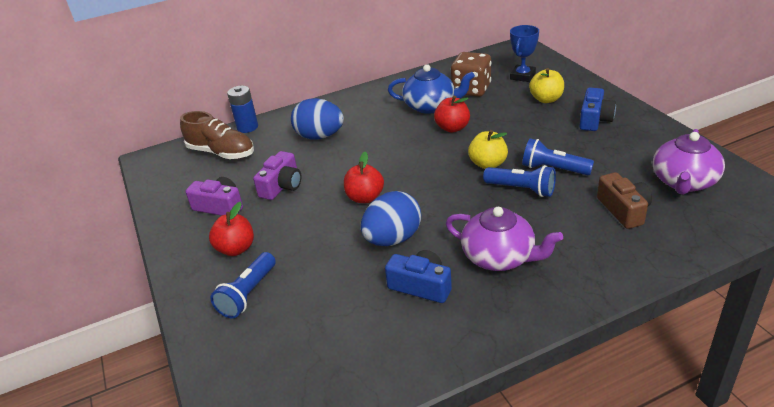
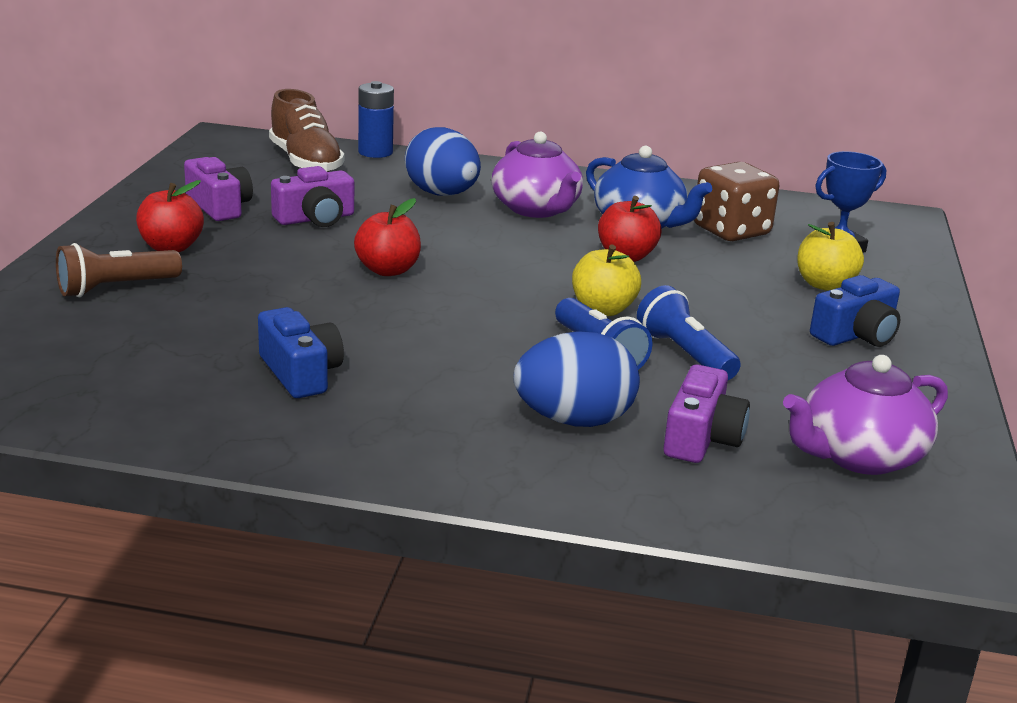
camera: 30 degrees right, 10 degrees down
(248, 294) = (115, 288): blue flashlight -> brown flashlight
(393, 239) = (348, 319): blue egg -> blue egg (574, 420)
(499, 257) = (441, 396): purple teapot -> purple teapot (536, 209)
(624, 210) = (701, 438): brown camera -> purple camera

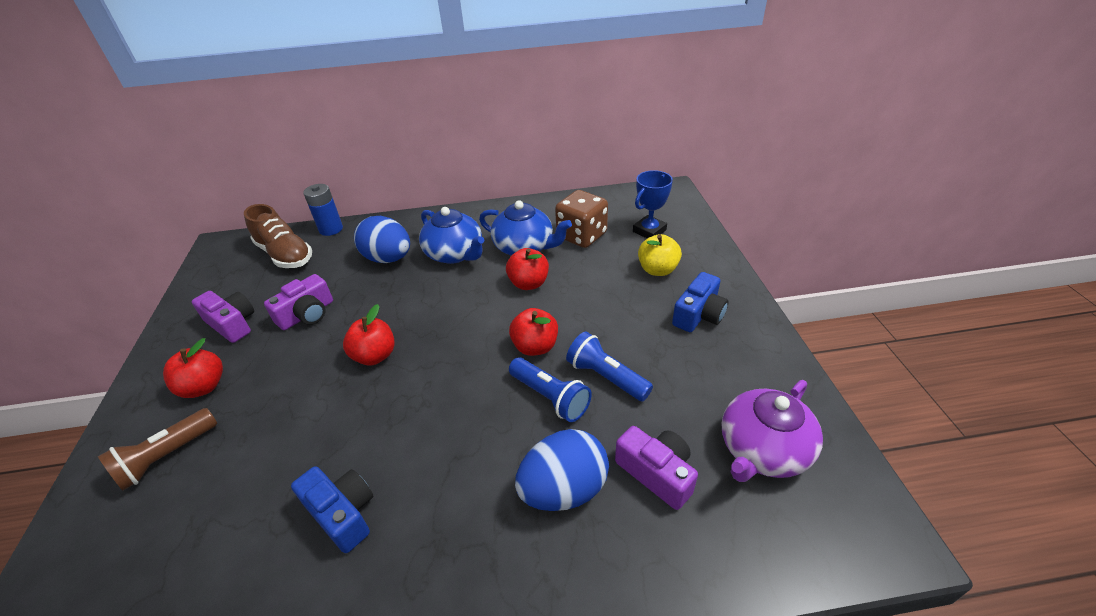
camera: 15 degrees left, 15 degrees up
(536, 209) = (455, 254): purple teapot -> blue teapot
(603, 309) = (535, 346): yellow apple -> red apple
(701, 438) = (656, 473): purple camera -> purple camera turned 45 degrees counterclockwise

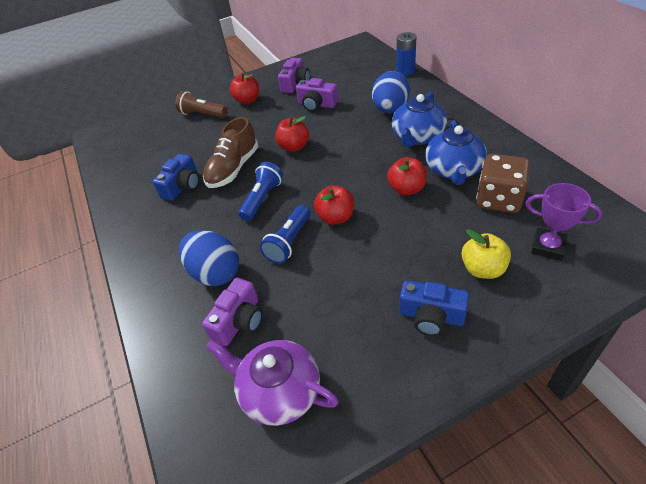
camera: 75 degrees right, 5 degrees up
(285, 254) = (366, 69): brown shoe -> brown shoe (233, 168)
(606, 377) = (321, 268): blue flashlight -> blue flashlight (262, 199)
(649, 231) = (548, 247): blue trophy -> purple trophy

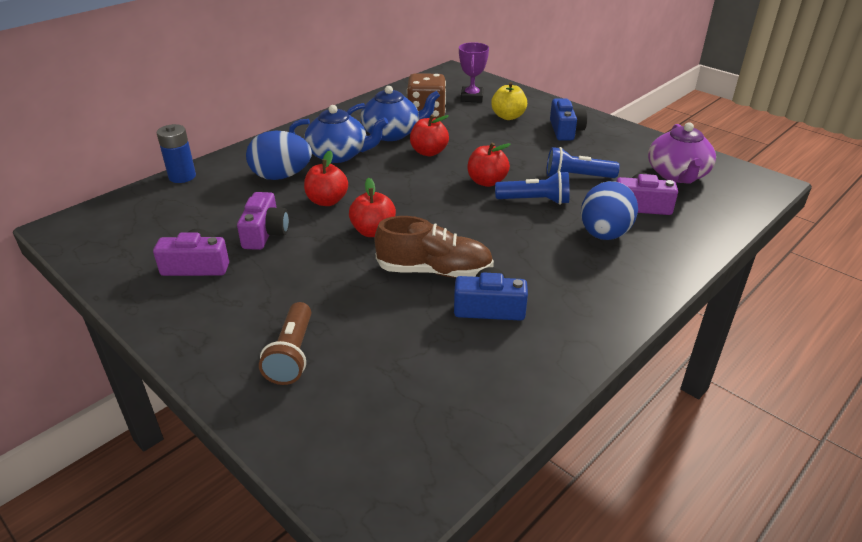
camera: 115 degrees left, 10 degrees down
(247, 100) = (246, 309): red apple -> red apple (327, 201)
(262, 199) = (482, 232): blue flashlight -> blue flashlight (577, 177)

